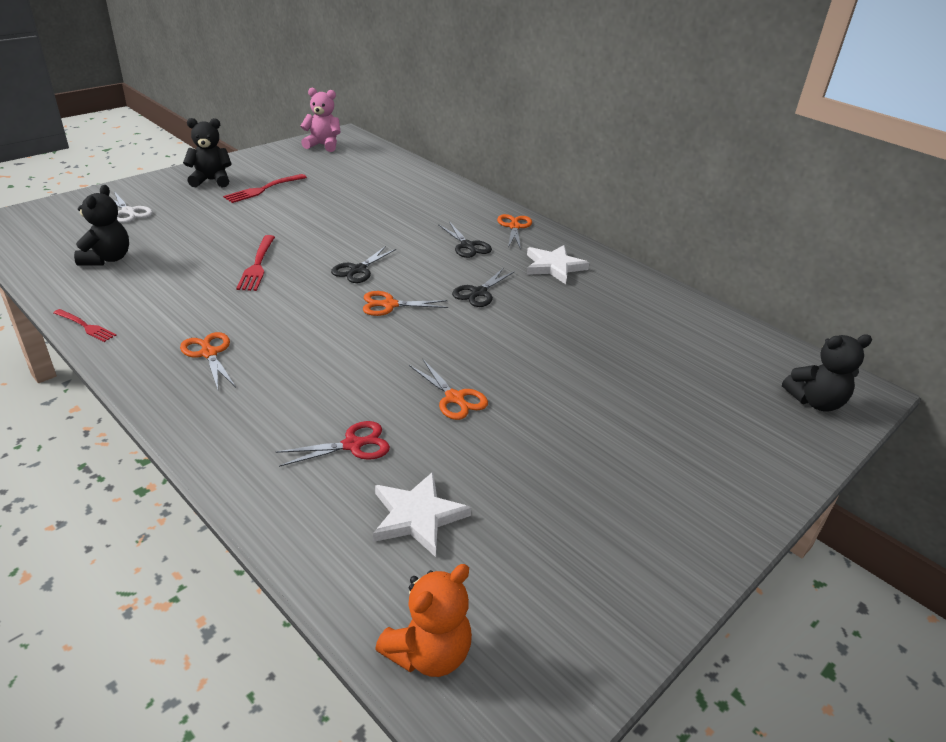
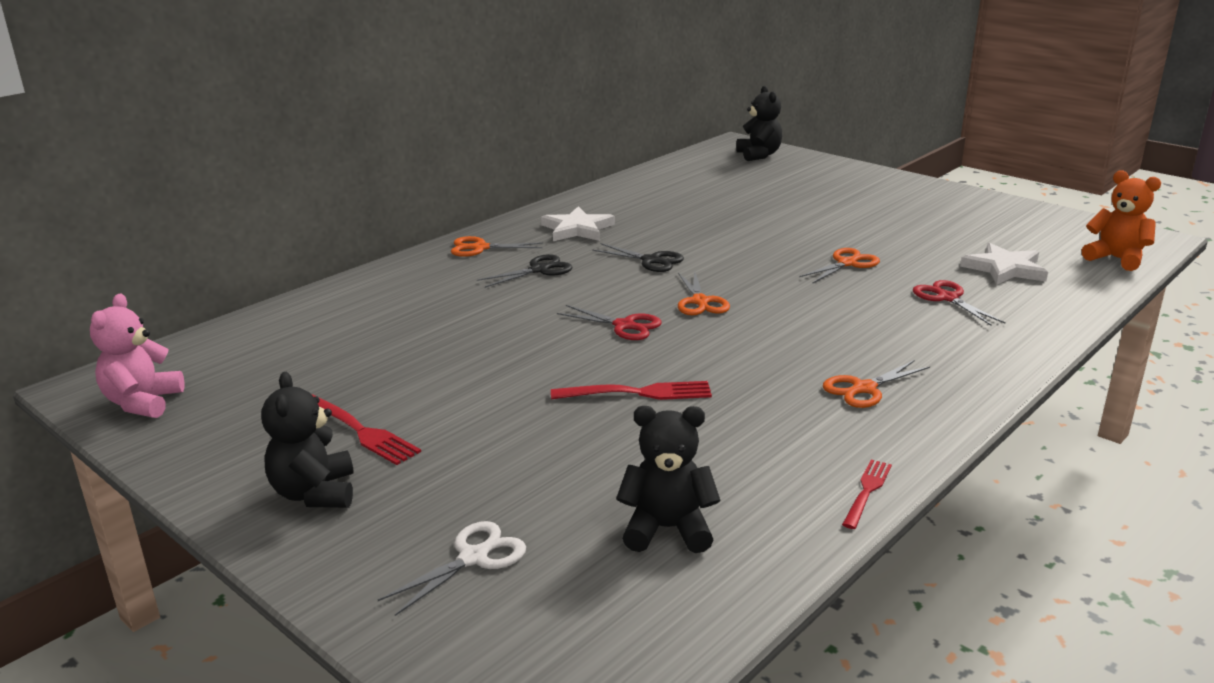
camera: 90 degrees left, 10 degrees down
(358, 270) = (625, 326): black scissors -> red scissors

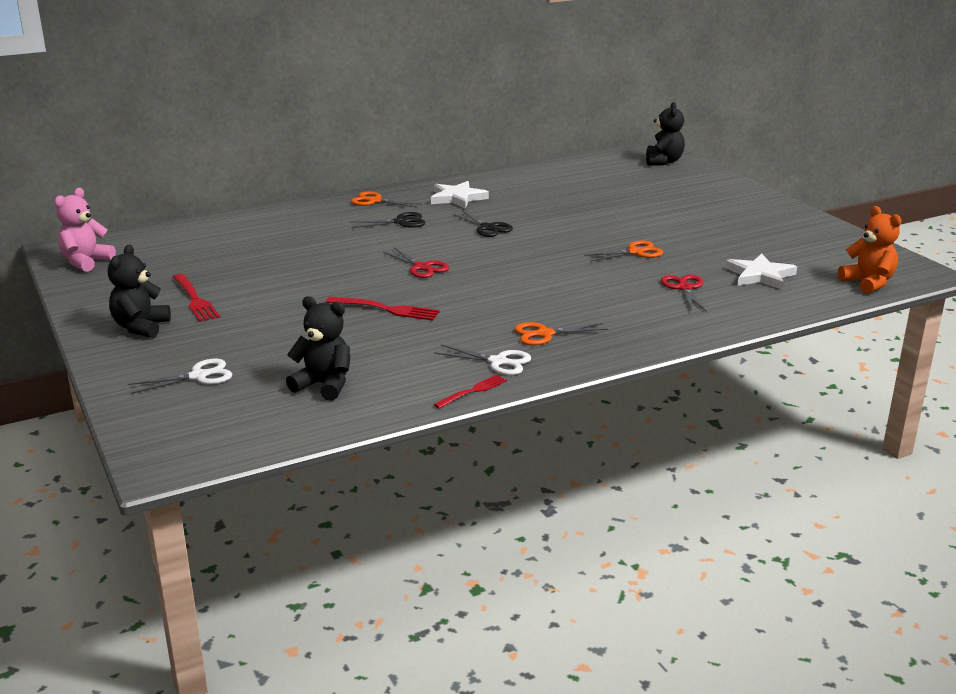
camera: 20 degrees right, 0 degrees up
(700, 302) = (492, 261): orange scissors -> none
(852, 440) = (498, 362): none -> white scissors

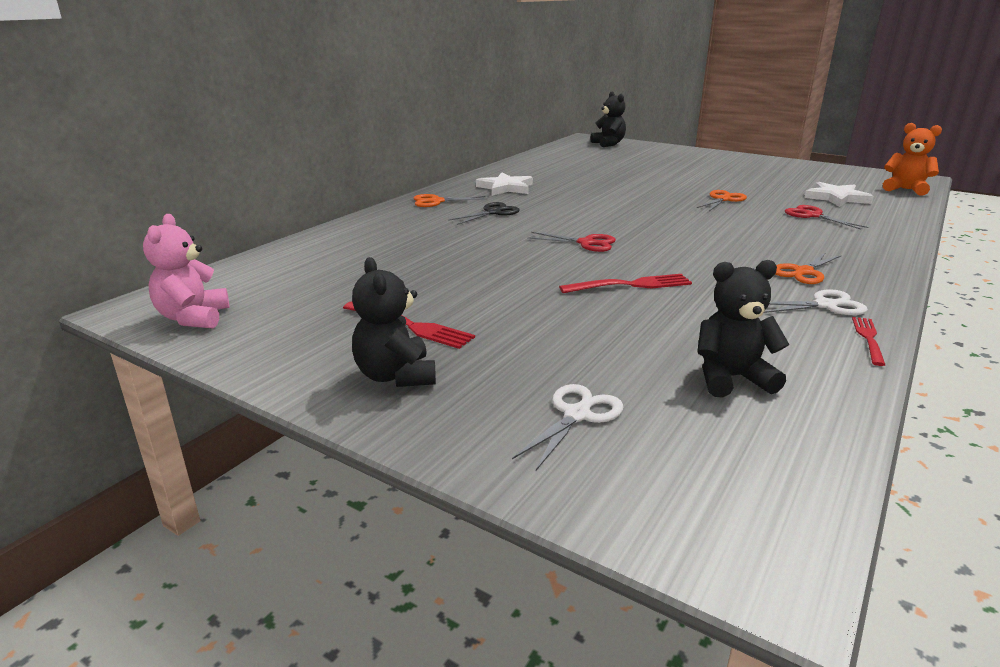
camera: 30 degrees left, 0 degrees up
(488, 228) = (577, 203): black scissors -> none

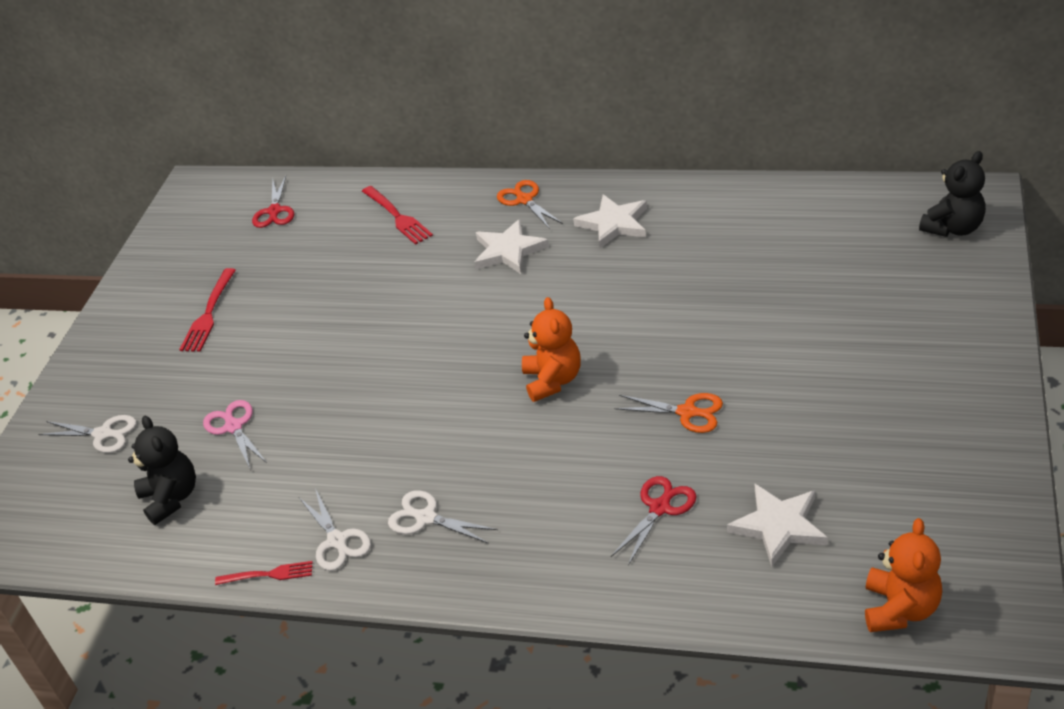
camera: 75 degrees right, 15 degrees up
(193, 318) = (189, 216): pink teddy bear -> none
(396, 376) = (133, 339): black teddy bear -> none
(493, 212) = (508, 251): black scissors -> white star
(586, 243) = (441, 344): red scissors -> red scissors (275, 211)
(628, 332) = (233, 426): none -> pink scissors
(631, 285) = (337, 404): red fork -> red fork (397, 217)
(664, 221) = (553, 380): none -> orange teddy bear
(803, 272) = (425, 518): orange scissors -> white scissors

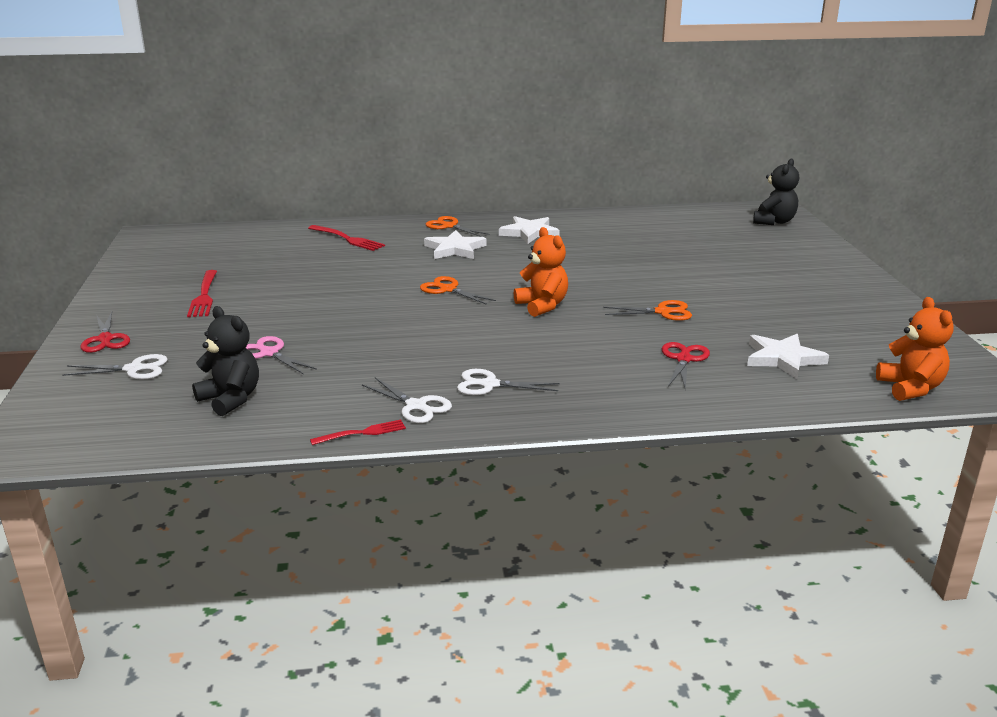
camera: 25 degrees left, 15 degrees down
(275, 211) = (234, 242): red scissors -> red scissors (105, 339)
(462, 334) = (447, 289): none -> orange scissors

